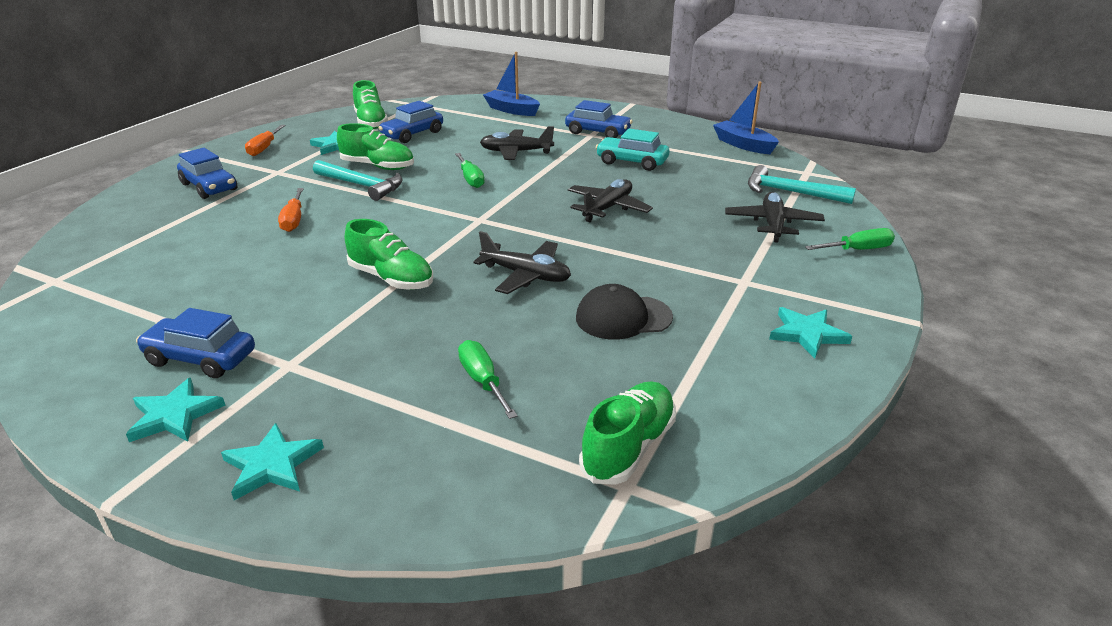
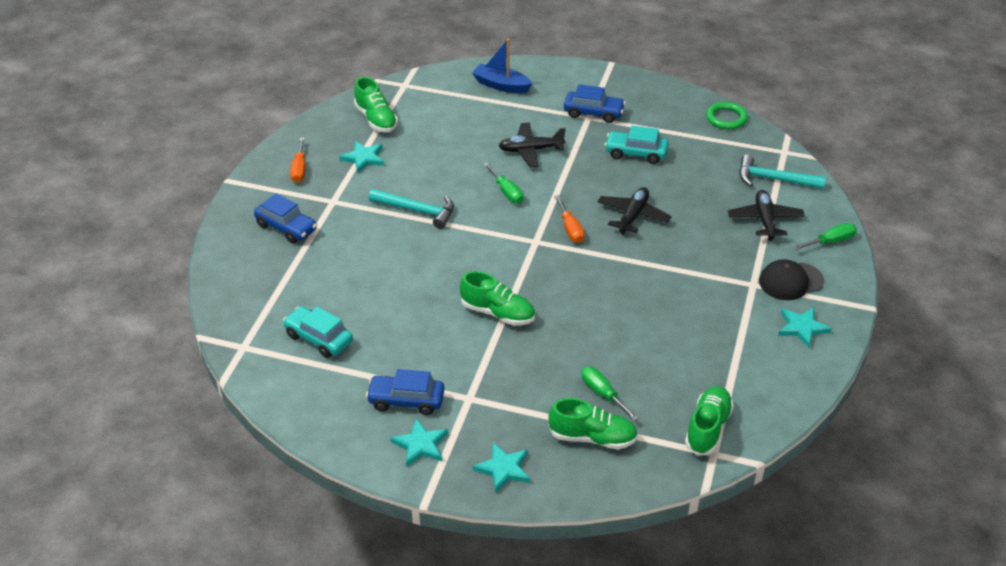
camera: 10 degrees left, 10 degrees up
(151, 282) = (319, 338): none -> turquoise car
(293, 220) = (385, 260): orange screwdriver -> orange screwdriver (570, 229)
(378, 166) = (418, 184): green shoe -> green shoe (592, 438)
(412, 134) = (425, 134): blue car -> none
(526, 275) = (595, 297): black plane -> none
(623, 317) = (677, 329): black cap -> black cap (790, 281)
(743, 145) = (726, 118): blue boat -> green ring

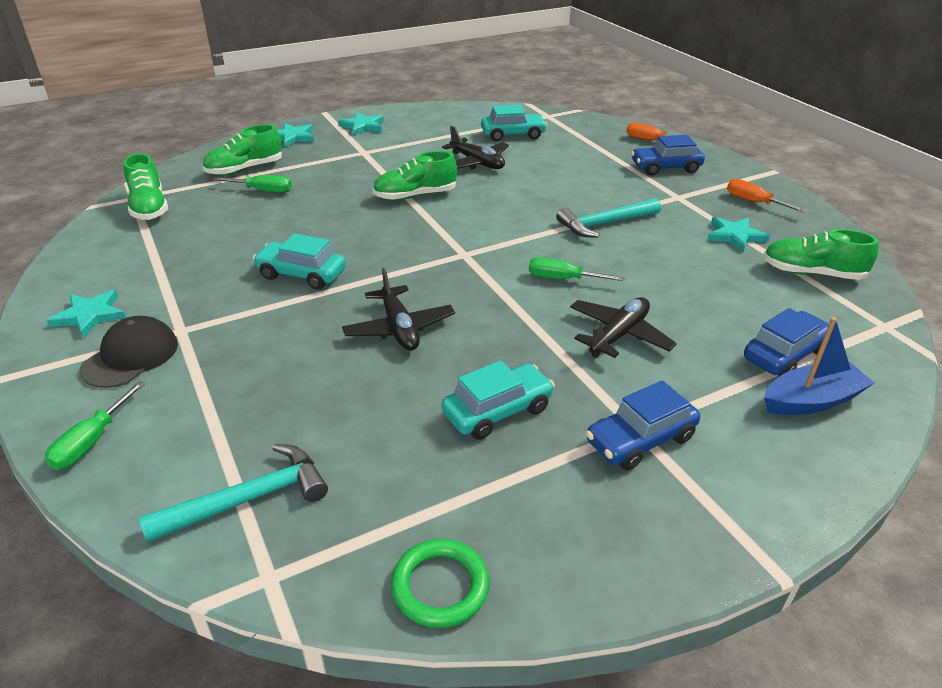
camera: 135 degrees right, 5 degrees down
(406, 400) = (404, 136): blue car -> blue car (784, 355)
(570, 229) = (448, 280): orange screwdriver -> orange screwdriver (650, 141)
(650, 285) = (301, 274): none -> turquoise car
(765, 220) = (218, 418): black plane -> black plane (477, 163)

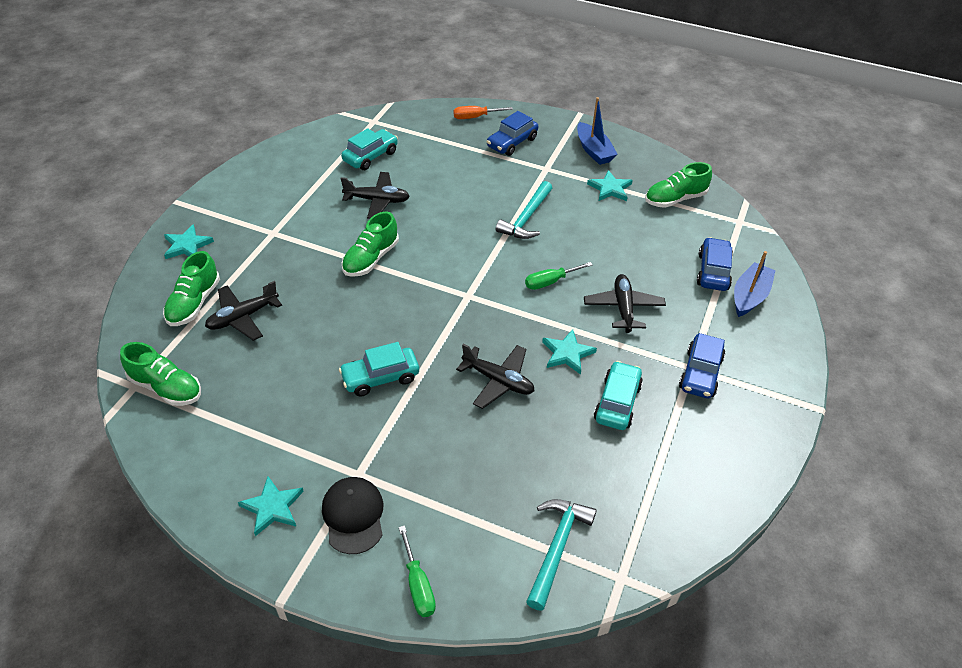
camera: 40 degrees left, 10 degrees up
(263, 191) = (243, 317): green screwdriver -> black plane
(363, 126) = (234, 203): turquoise star -> turquoise star (567, 353)
(440, 586) = (699, 520): green ring -> none
(754, 202) = (593, 150): orange screwdriver -> blue boat

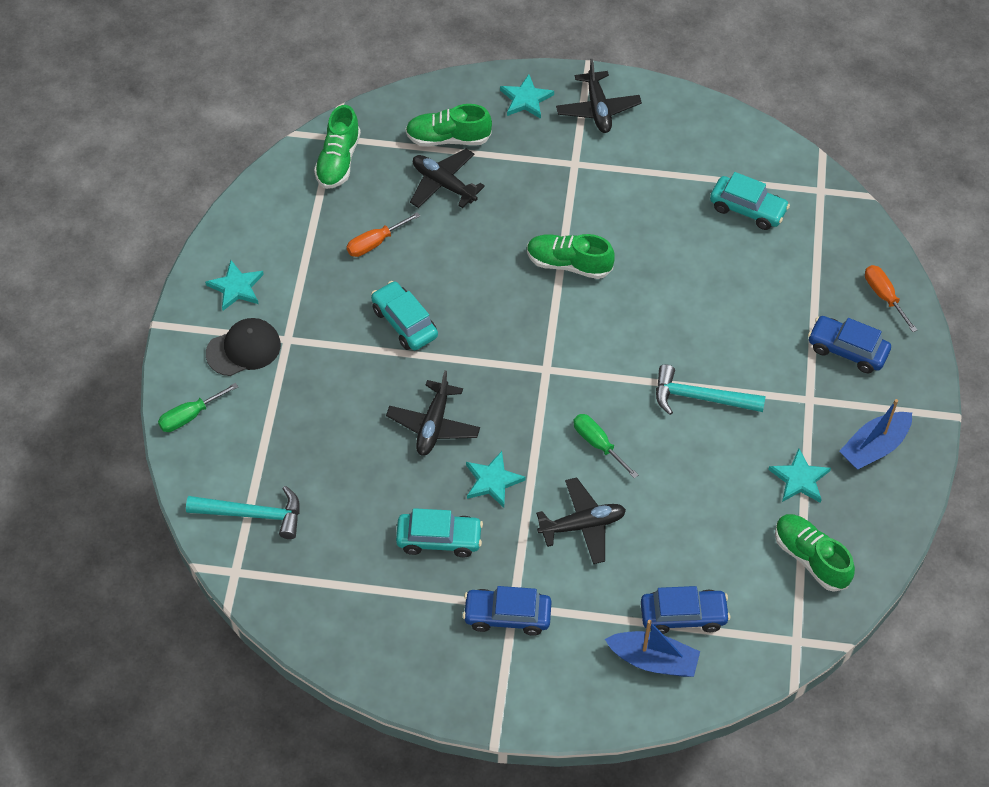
camera: 75 degrees right, 10 degrees up
(280, 380) = (375, 243): none -> orange screwdriver
(377, 200) = (668, 240): black plane -> black plane (598, 109)

